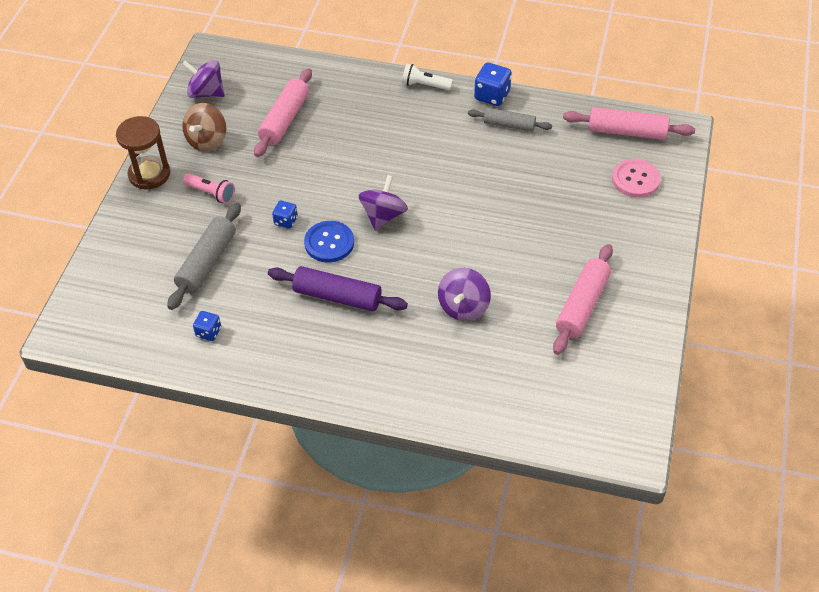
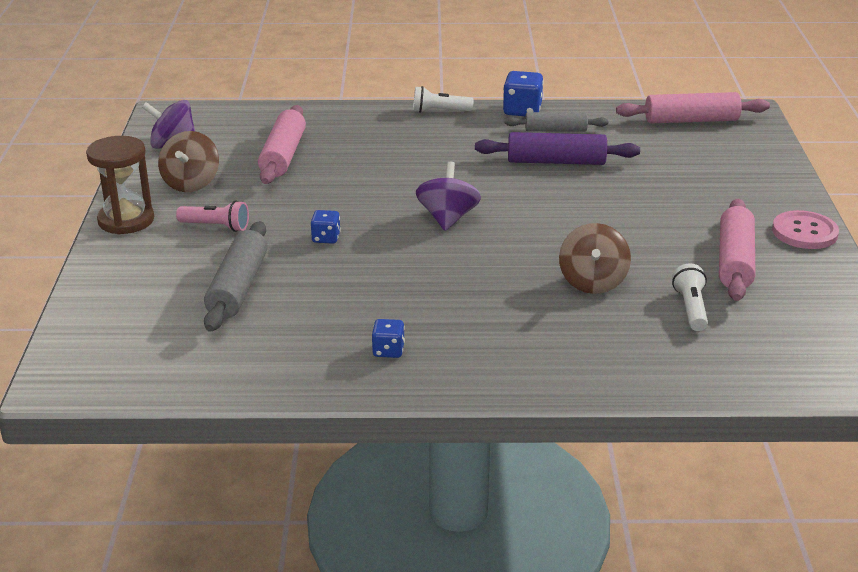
camera: 15 degrees left, 20 degrees down
(208, 332) = (269, 352): blue dice -> blue dice (388, 351)
(329, 243) = (391, 249): blue button -> none
(337, 297) = (427, 295): purple rolling pin -> purple rolling pin (556, 162)
(463, 307) = (592, 282): purple spinning top -> brown spinning top
(524, 349) = (690, 308): none -> white flashlight
(635, 179) = (726, 154): pink button -> pink button (804, 232)

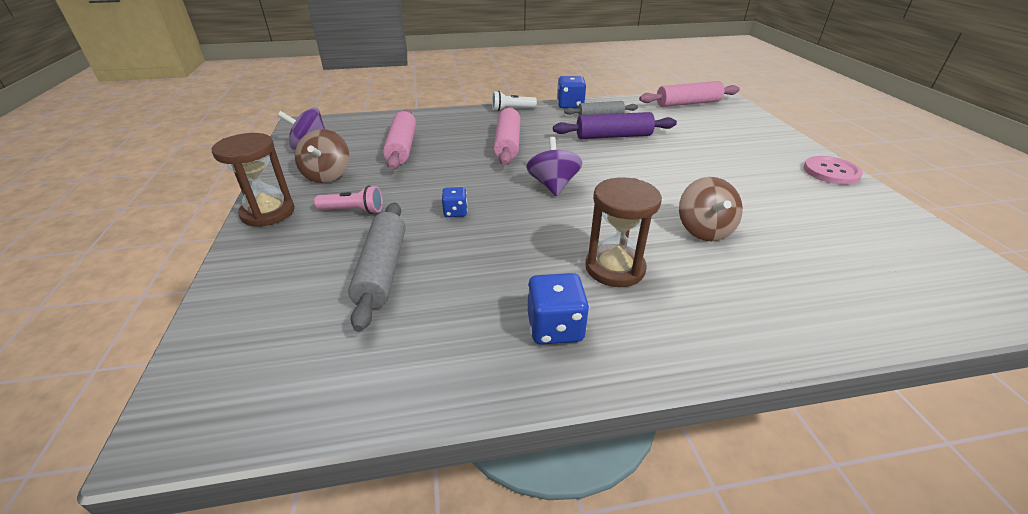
camera: 10 degrees left, 5 degrees up
(388, 351) = (555, 328): blue dice -> blue dice, size x1.65
(472, 308) = (615, 268): none -> brown hourglass
(690, 308) = (803, 246): white flashlight -> none
(735, 261) = (802, 200): pink rolling pin -> pink rolling pin (508, 144)

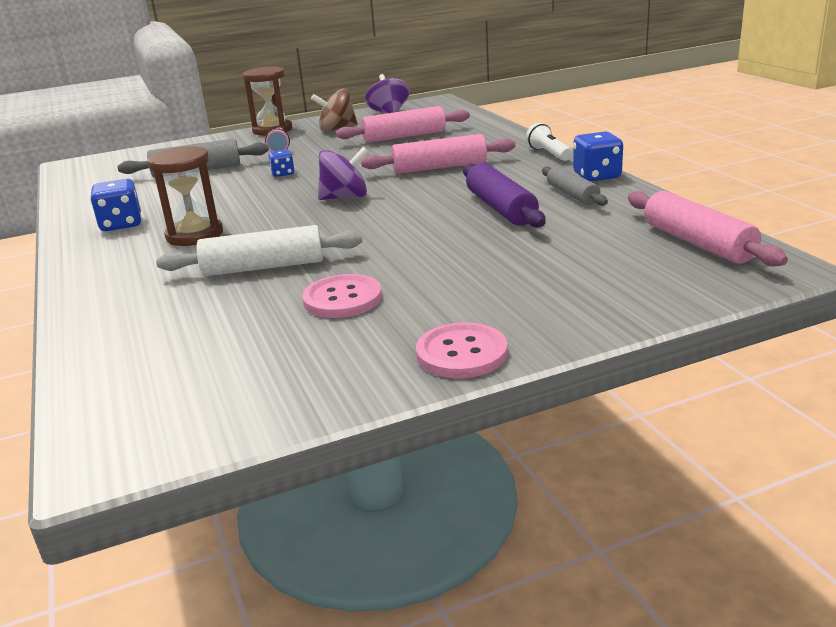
camera: 80 degrees right, 10 degrees down
(704, 230) = (263, 267): brown spinning top -> white rolling pin
(764, 200) = (342, 299): none -> pink button

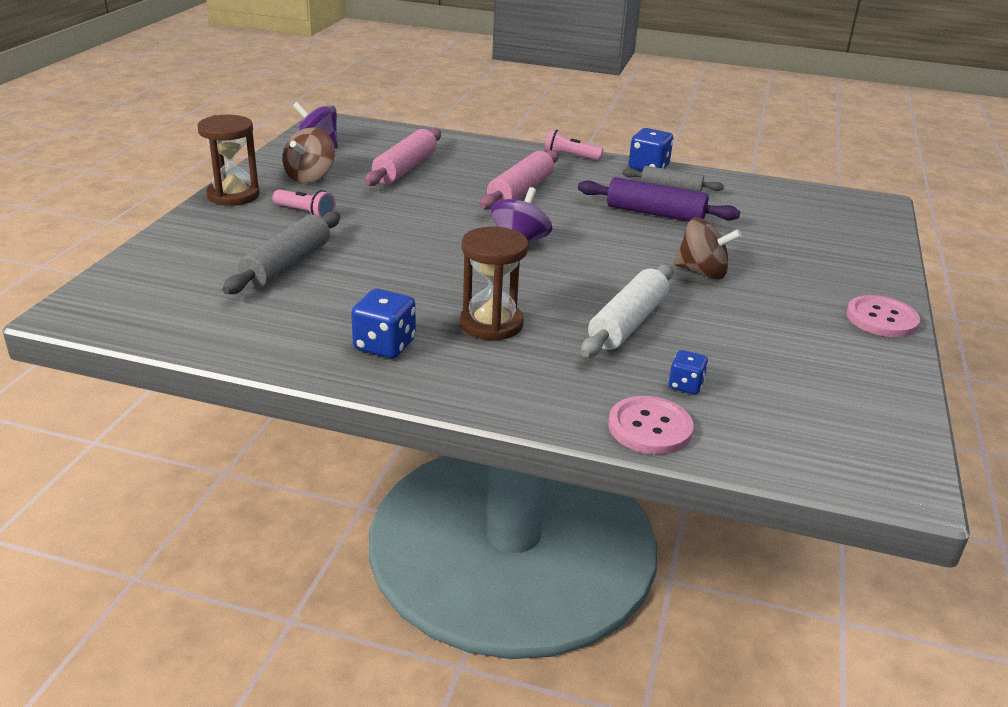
camera: 55 degrees left, 5 degrees up
(283, 174) = (395, 239): blue dice -> blue dice (685, 385)
(342, 299) = (741, 319): pink button -> pink button (650, 427)
(413, 258) = (702, 272): none -> brown spinning top
(549, 154) = (570, 156): white flashlight -> pink flashlight
(698, 243) = (812, 201): pink rolling pin -> none

